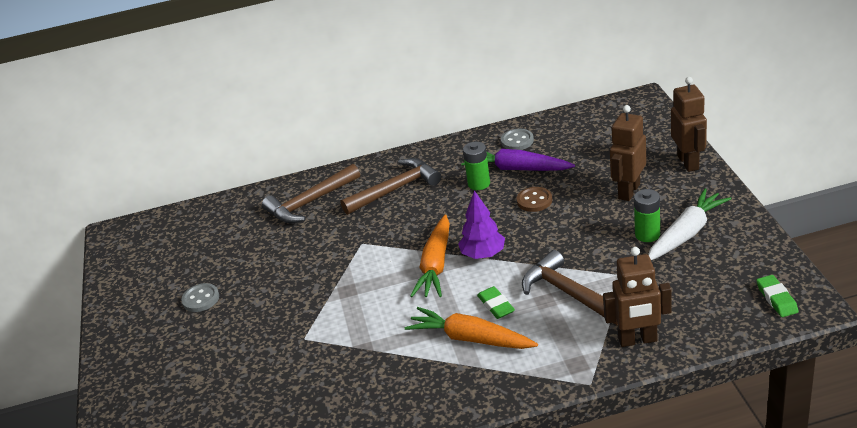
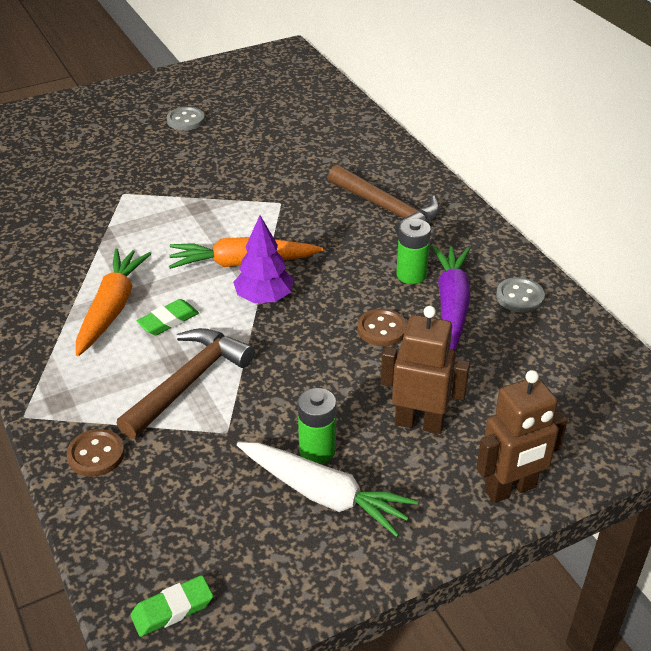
camera: 70 degrees right, 5 degrees up
(310, 202) = (352, 154): brown hammer -> none
(637, 340) = (96, 454): brown robot -> brown button

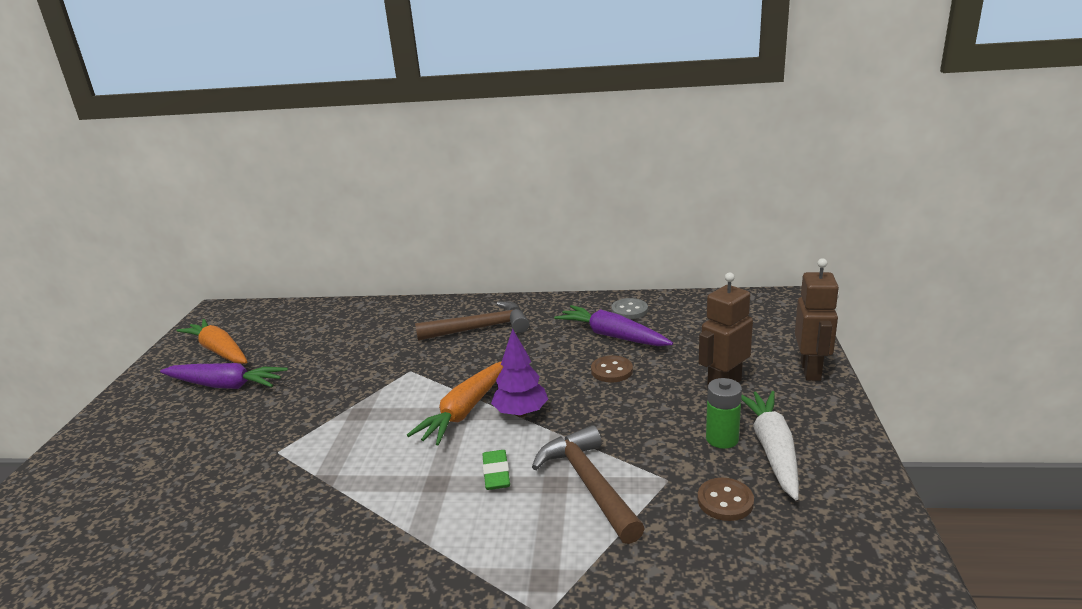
camera: 55 degrees left, 15 degrees down
(96, 454) = (641, 571): brown button -> brown button (725, 501)
(111, 308) = (441, 505): orange carrot -> orange carrot (219, 351)
(172, 609) = (865, 572): green eraser -> none
(186, 120) = (225, 385): grey button -> purple carrot
(324, 494) = (772, 450): white carrot -> white carrot turned 60 degrees counterclockwise
(411, 275) = (564, 341): green battery -> none

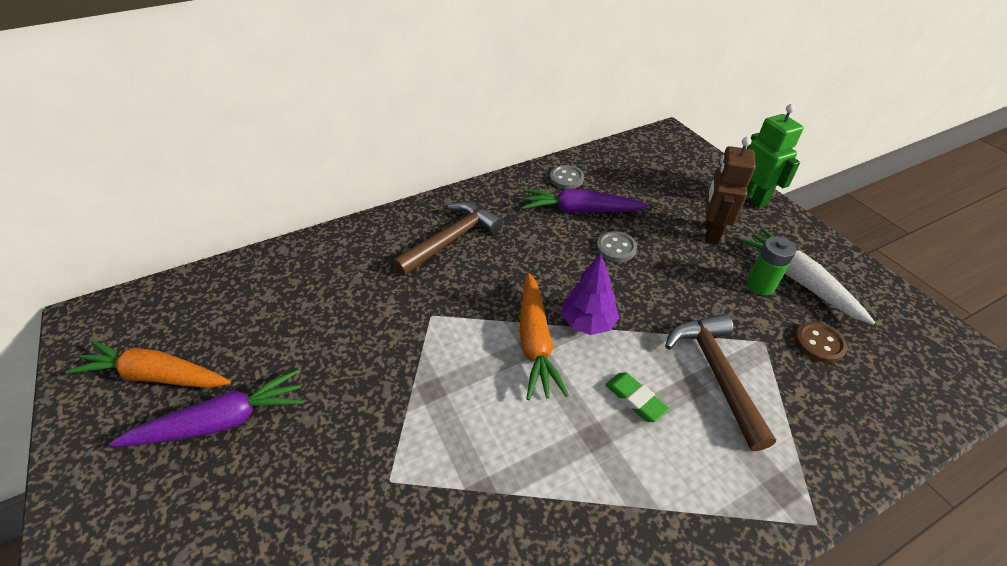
camera: 35 degrees left, 20 degrees up
(589, 484) = (716, 374): brown hammer -> brown hammer turned 45 degrees clockwise
(611, 371) = (616, 248): brown button -> grey button
(811, 370) = (752, 198): brown robot -> green robot

